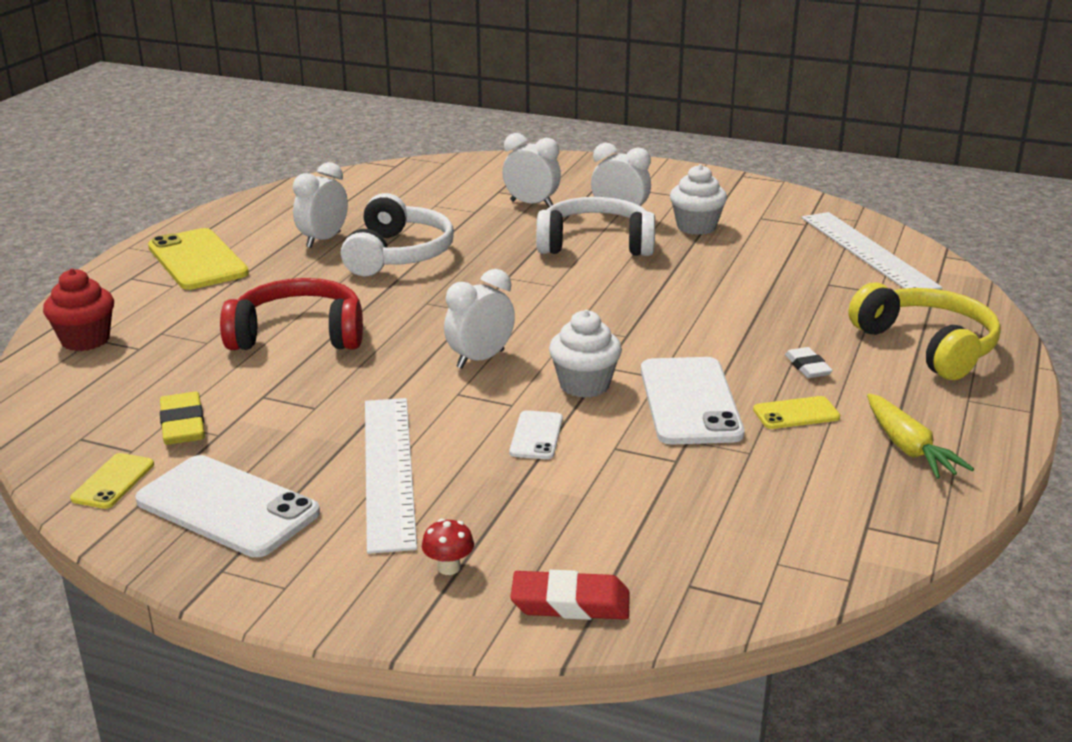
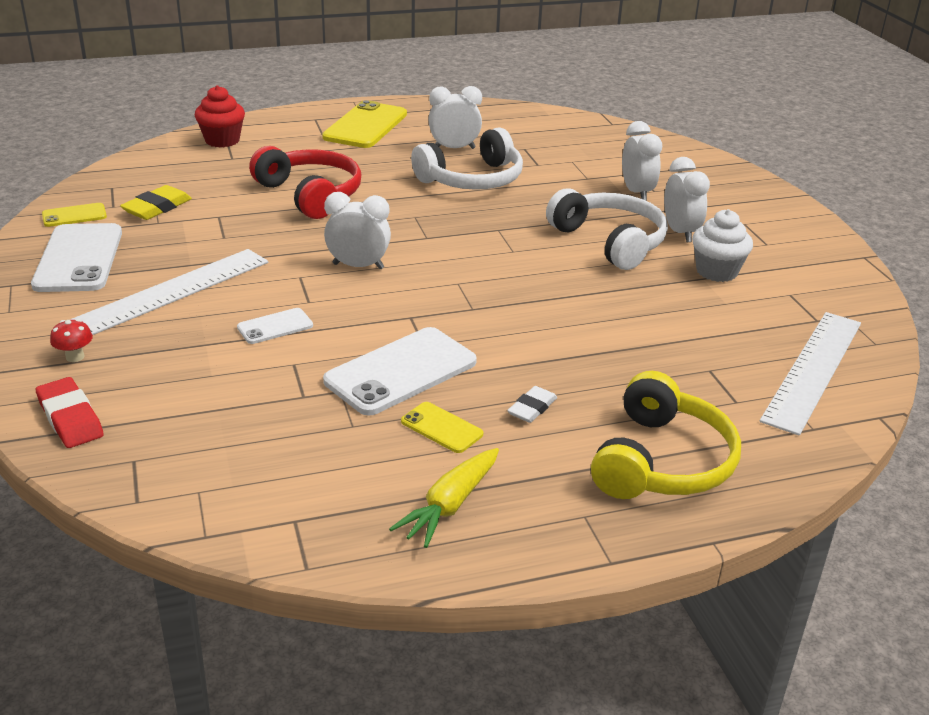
camera: 50 degrees right, 5 degrees up
(584, 385) = (371, 319): white cupcake -> none

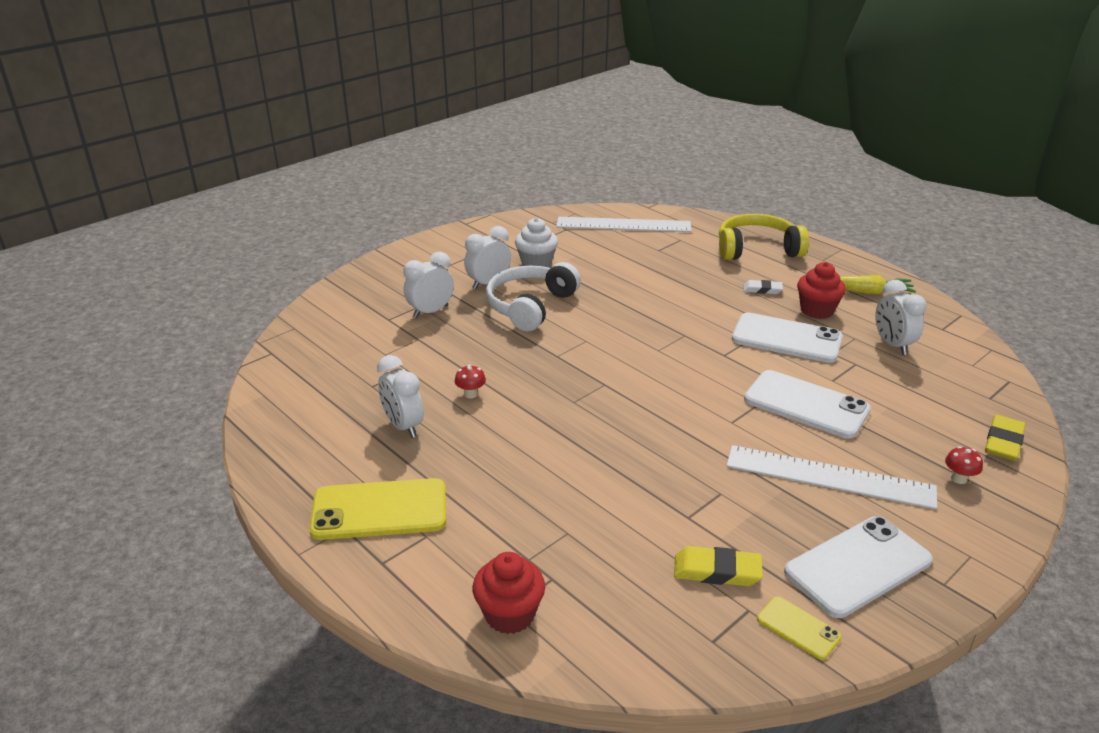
camera: 115 degrees left, 0 degrees up
(70, 418) = (1003, 442): red eraser -> yellow eraser
(275, 326) = (806, 404): white phone -> white phone, size x1.98
(310, 194) = (588, 477): red headphones -> none
(358, 266) = (685, 400): white clock -> white clock (892, 345)
(441, 428) = (816, 310): yellow phone -> red cupcake
(472, 179) = (471, 394): white headphones -> red mushroom

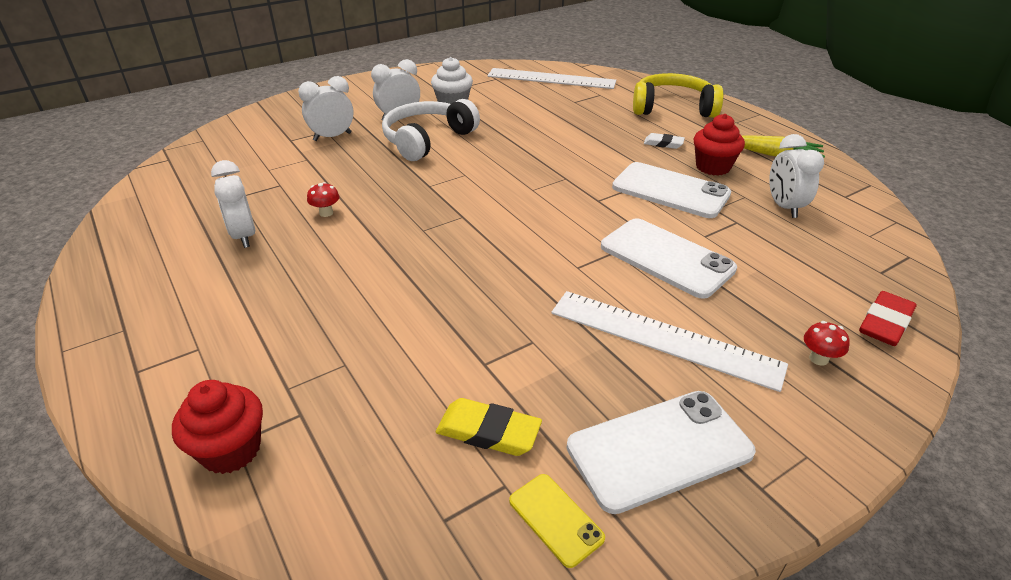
camera: 10 degrees right, 5 degrees up
(379, 510) = (169, 316): yellow phone -> none
(1003, 442) = (885, 323): yellow eraser -> red eraser

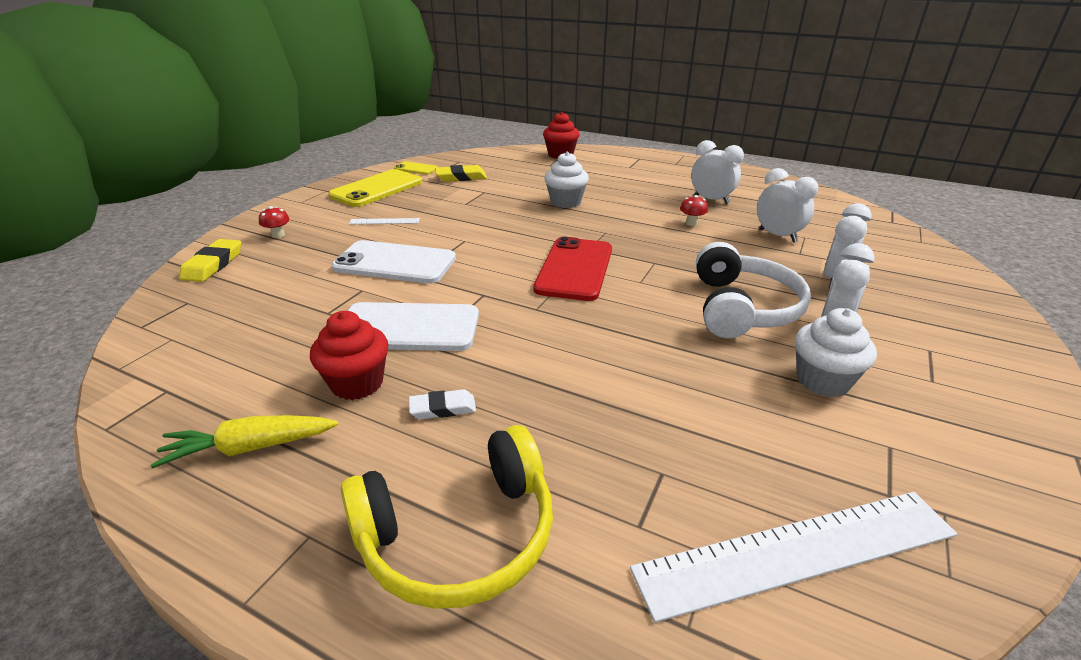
camera: 150 degrees right, 5 degrees down
(402, 293) = (565, 202): none -> white cupcake
(502, 199) = (574, 269): none -> red phone
(659, 449) = (377, 189): white phone -> yellow phone
(664, 338) = (384, 221): white ruler -> white ruler, size x0.44
(784, 207) = (265, 346): white clock -> white clock (777, 236)
(885, 323) = (213, 265): red eraser -> yellow eraser

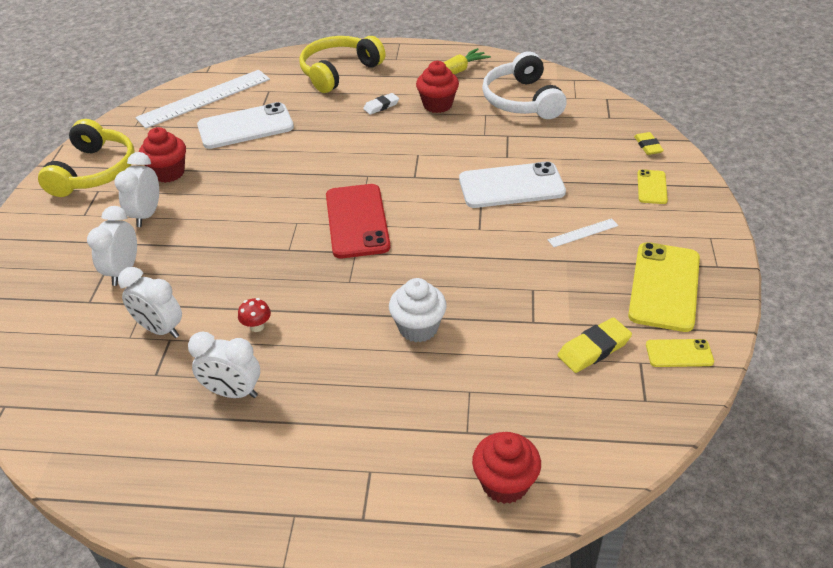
camera: 160 degrees right, 10 degrees up
(213, 265) = (648, 146): yellow eraser -> yellow eraser, size x0.67
(278, 235) = (651, 187): red mushroom -> yellow phone
(408, 328) = (442, 139): white phone -> white phone (245, 126)
(742, 308) = (212, 216): white headphones -> white headphones (522, 100)
(822, 380) = (168, 173): white cupcake -> red cupcake
(963, 417) = (94, 171): none -> yellow headphones

